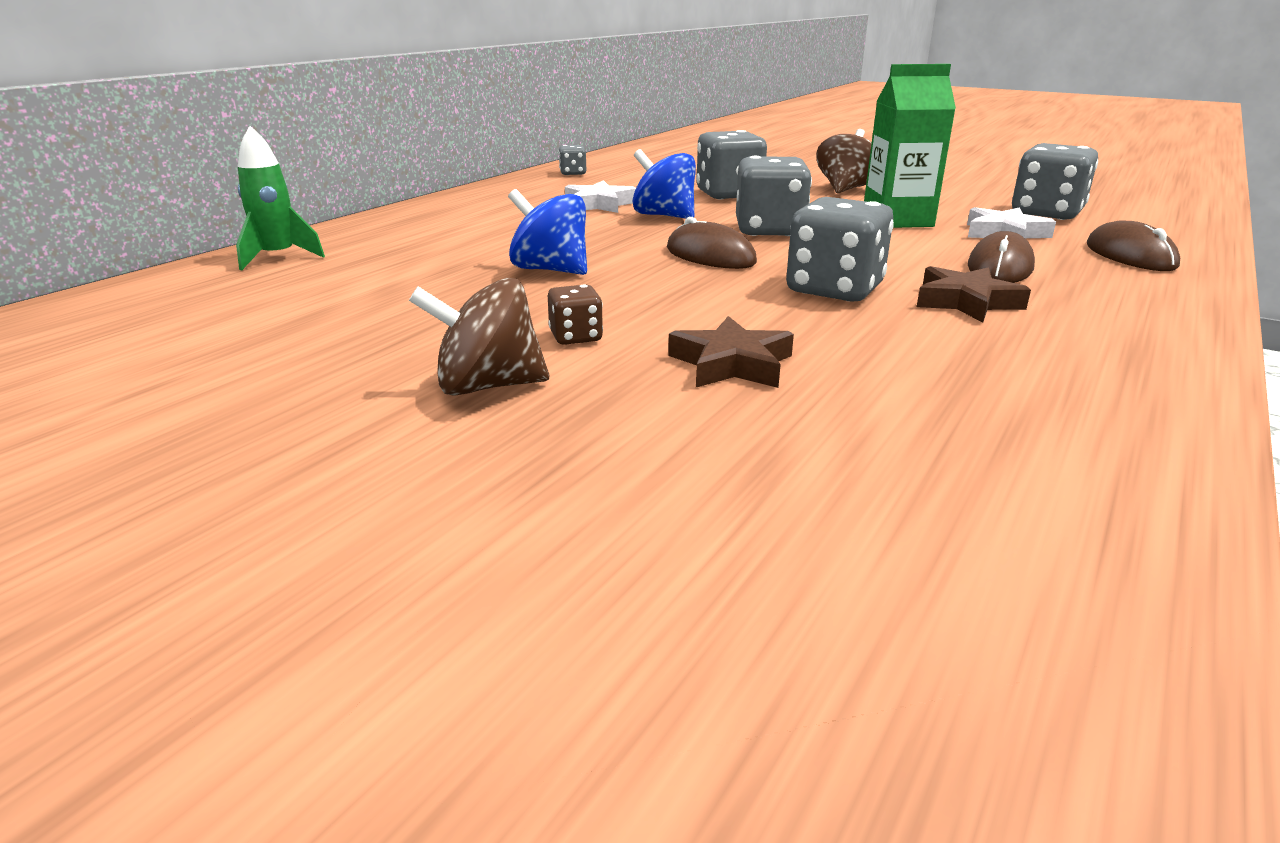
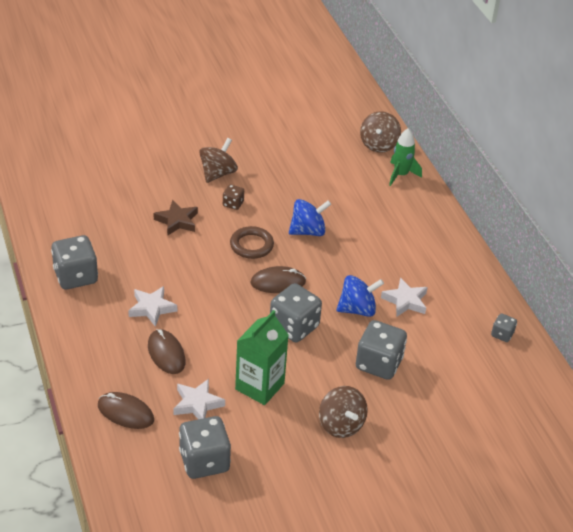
camera: 125 degrees right, 15 degrees up
(176, 289) = (378, 145): none -> brown spinning top
(665, 290) = (251, 245): none -> brown ring
(834, 290) = (202, 286): grey dice -> grey dice (76, 276)
(966, 302) = (152, 308): brown star -> white star

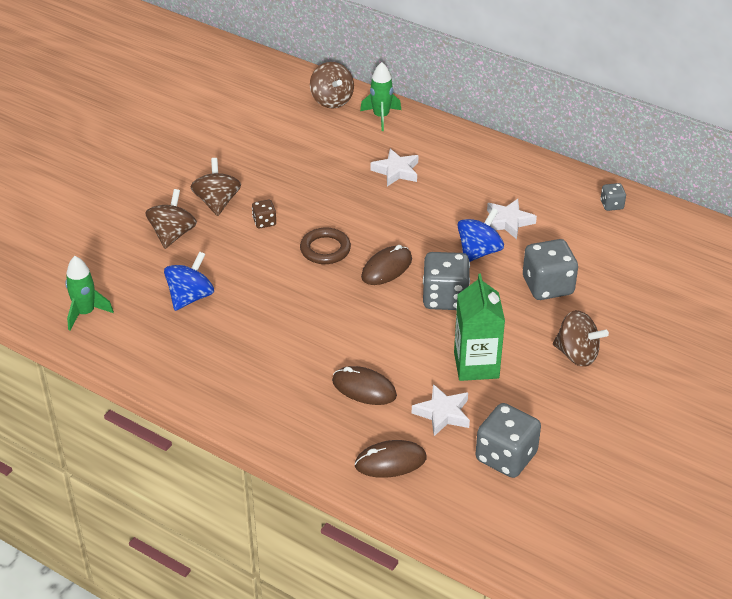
camera: 35 degrees left, 0 degrees up
(55, 199) = (85, 313): none -> green rocket
(76, 276) = (196, 372): grey dice -> none
(152, 308) = (303, 357): white star -> white star (396, 171)
(165, 179) = (173, 234): none -> brown spinning top
(177, 221) = (231, 266): brown star -> none
(308, 231) = (359, 209): blue spinning top -> blue spinning top (190, 297)

